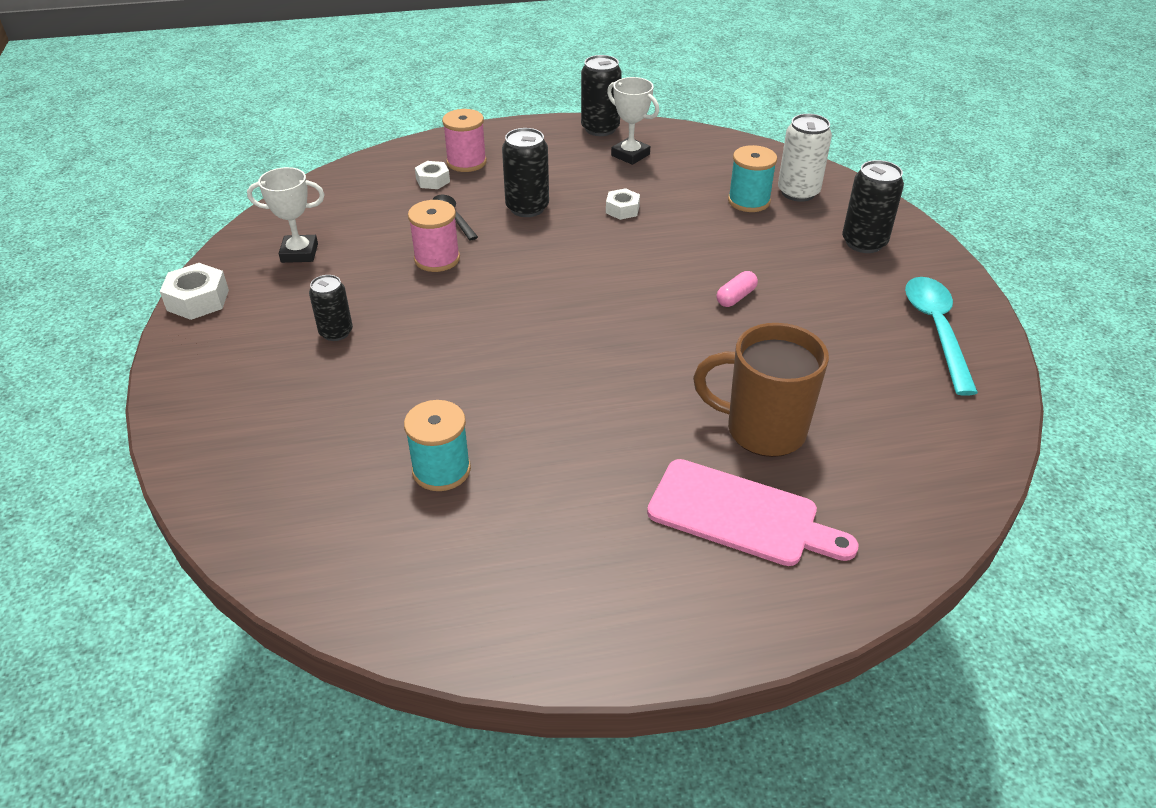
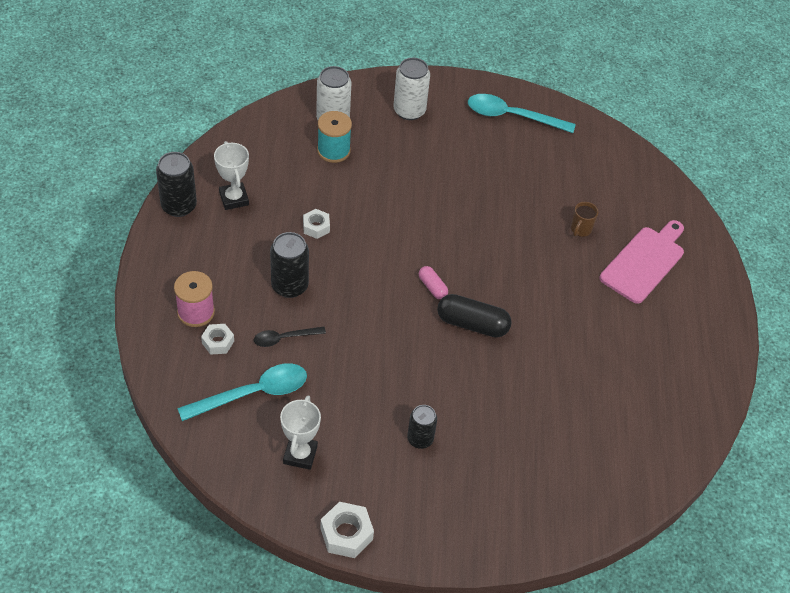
camera: 80 degrees left, 10 degrees up
(373, 211) = (253, 393): none -> turquoise spoon
(437, 259) = (343, 359): pink spool -> none
(441, 470) = (580, 396): turquoise spool -> none
(530, 348) = (472, 324): none -> black capsule
(630, 155) = (234, 199): white trophy -> white trophy turned 75 degrees counterclockwise
(736, 297) = (449, 198): pink capsule -> pink capsule (432, 287)
(762, 430) = (580, 229): brown mug -> brown mug, size x0.45
(864, 243) = (409, 111): black can -> white can

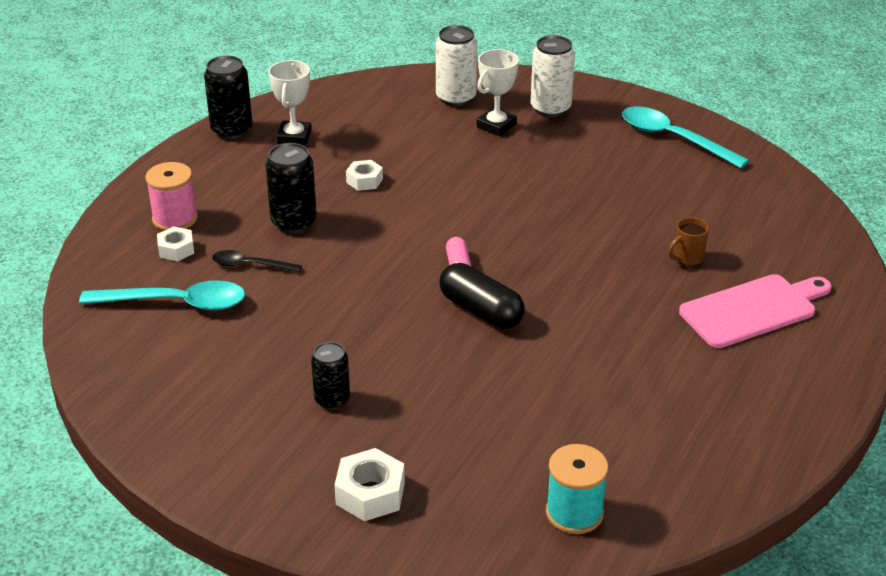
camera: 30 degrees right, 15 degrees down
(300, 455) = (181, 372): white trophy -> white trophy (496, 126)
(333, 150) = (436, 123): turquoise spool -> turquoise spool (574, 513)
(346, 534) = (172, 463): white nut -> white nut (370, 494)

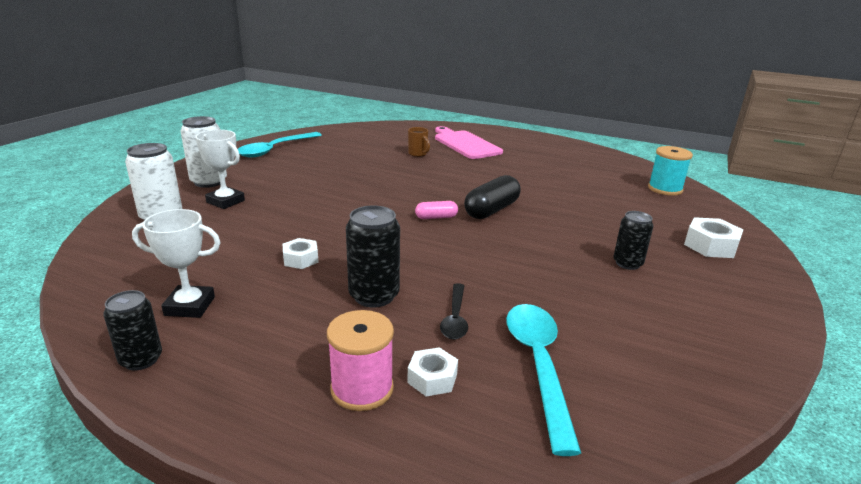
camera: 95 degrees left, 10 degrees down
(231, 130) = (141, 359): black can -> black can, size x0.66

